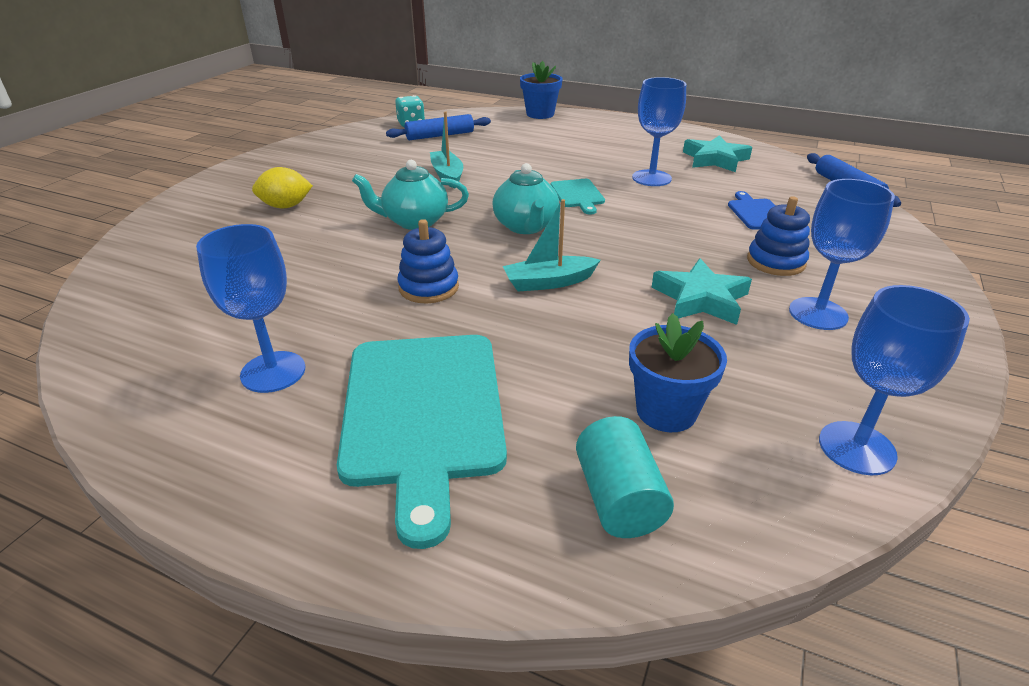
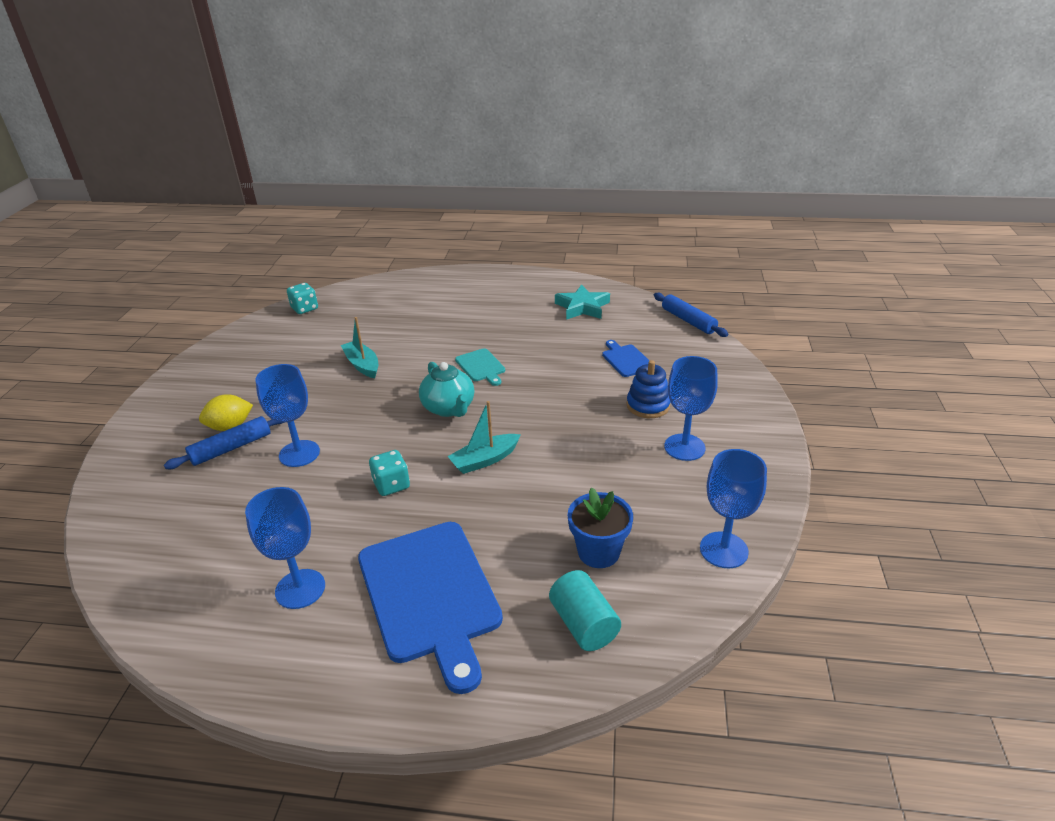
camera: 15 degrees left, 0 degrees up
(414, 221) = (353, 421): turquoise teapot -> none
(423, 413) = (430, 595): turquoise cutting board -> blue cutting board
(428, 287) = (391, 485): blue stacking toy -> turquoise dice
(440, 135) = (337, 319): blue rolling pin -> blue rolling pin (231, 448)
(540, 114) = (420, 277): blue flower pot -> none
(651, 178) = (536, 337): blue goblet -> blue goblet (299, 453)
(700, 299) = (601, 451): turquoise star -> none

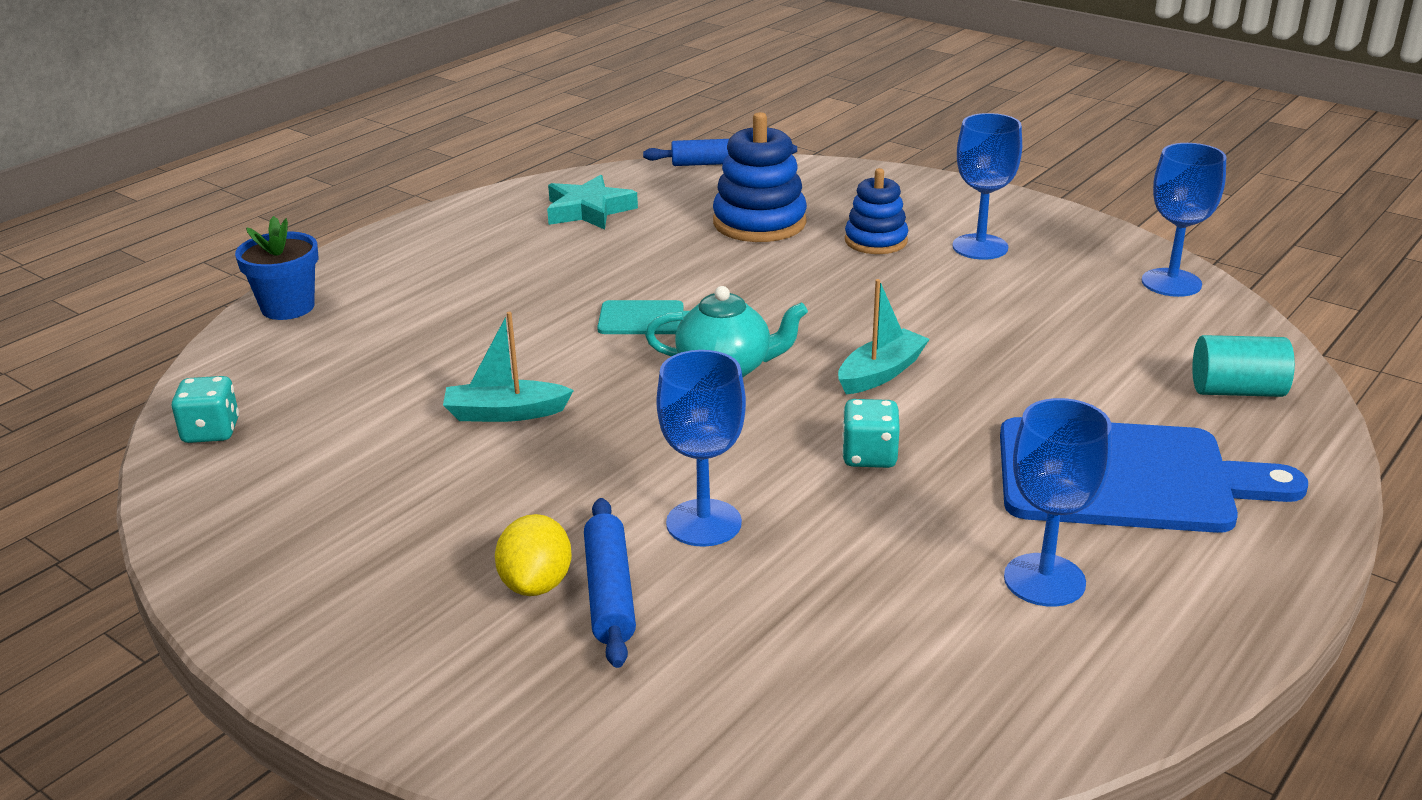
camera: 60 degrees left, 5 degrees down
(485, 460) = (881, 373): turquoise boat -> turquoise boat turned 135 degrees counterclockwise
(598, 552) = (1125, 349): blue flower pot -> blue flower pot (288, 307)
(626, 359) = (759, 223): blue cutting board -> blue stacking toy

